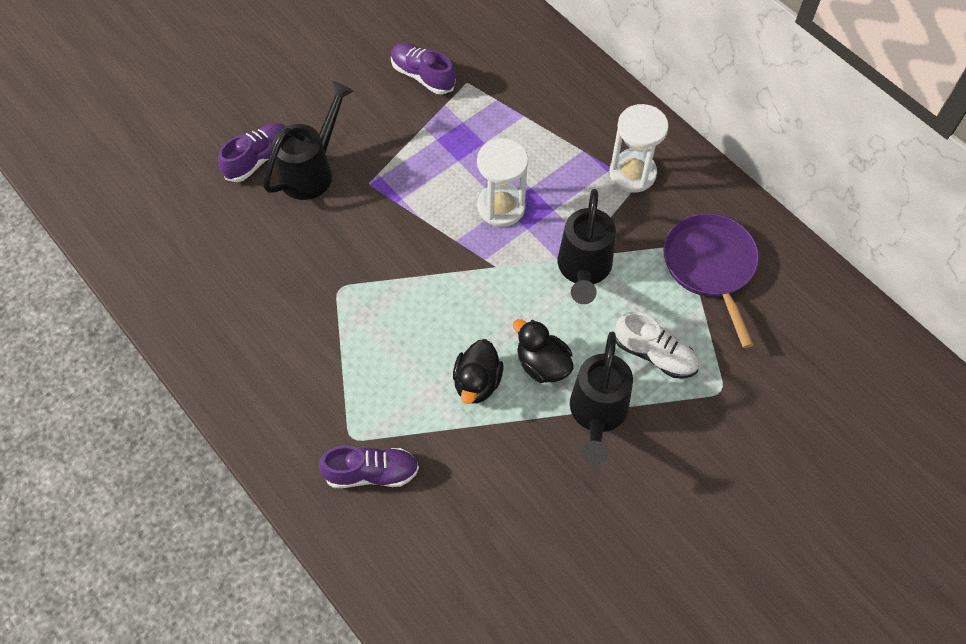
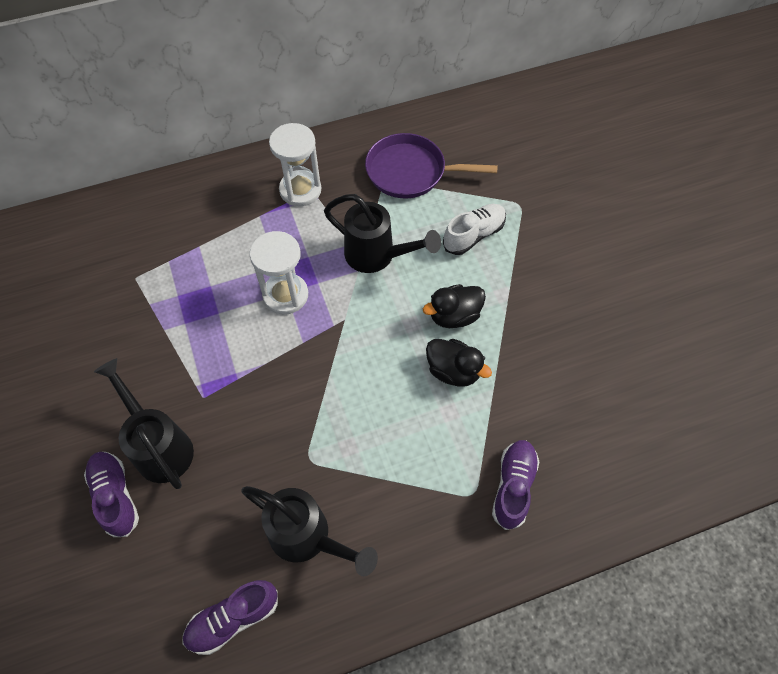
camera: 70 degrees left, 0 degrees up
(422, 76) = (104, 312): purple shoe -> purple shoe (233, 619)
(597, 415) = (513, 293): black watering can -> black watering can (308, 538)

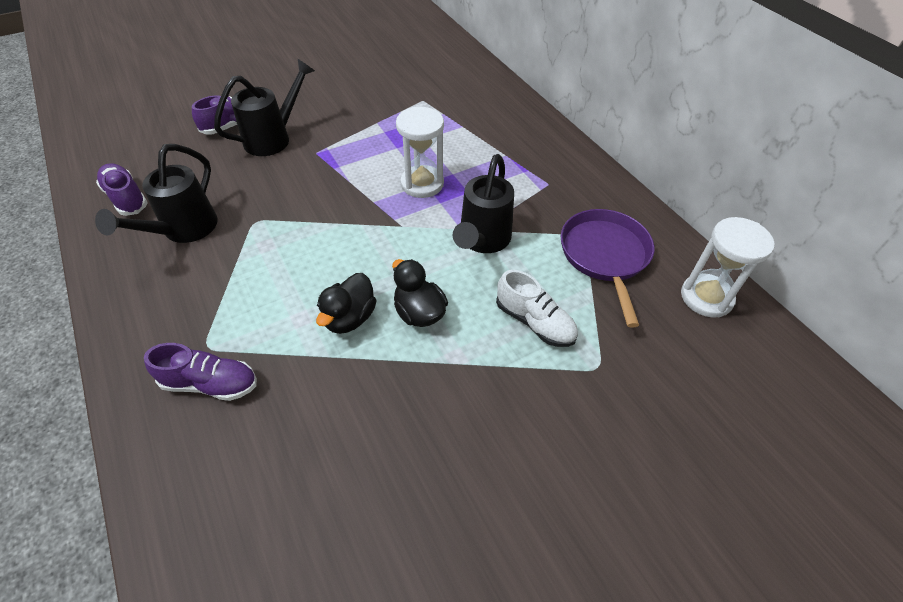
camera: 80 degrees right, 10 degrees down
(300, 190) = (545, 176): white hourglass -> white hourglass (706, 297)

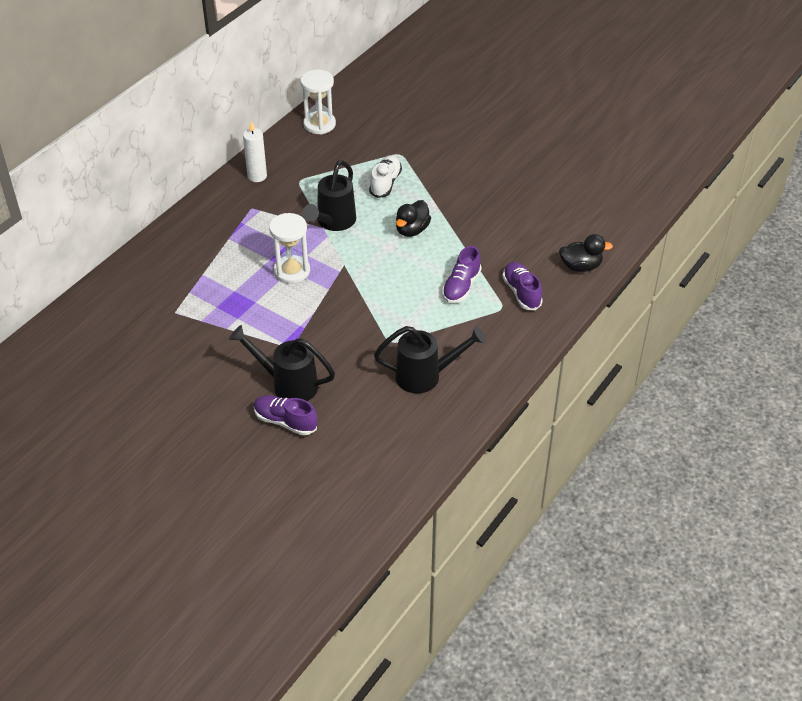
camera: 115 degrees left, 5 degrees down
(126, 198) = (418, 433): purple shoe -> purple shoe (461, 287)
(349, 318) = (437, 257): black duck -> black duck (580, 266)
(482, 241) = (333, 223): black watering can -> black watering can turned 120 degrees clockwise
(605, 256) = (310, 168): purple pan -> none
(607, 204) = (257, 176): none -> white candle

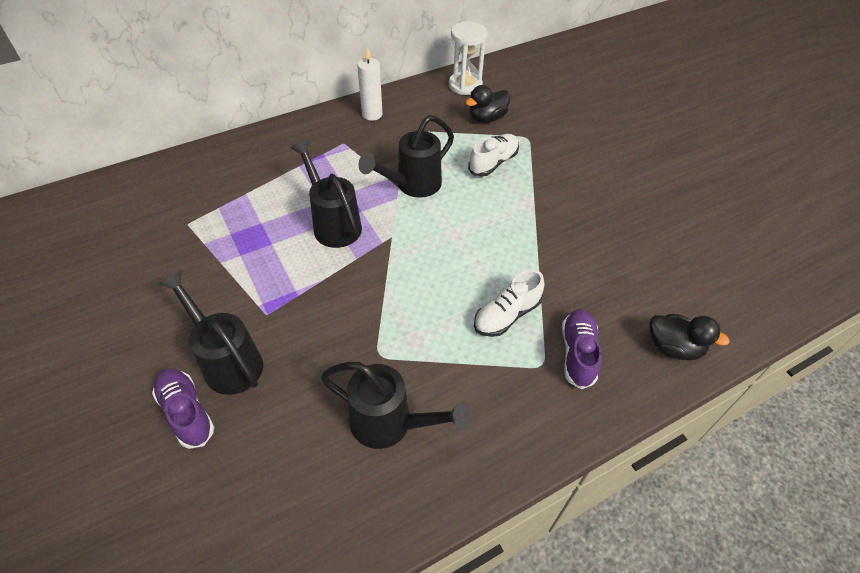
camera: 25 degrees right, 5 degrees up
(292, 271) = (333, 223): white hourglass -> black watering can
(412, 230) = (490, 224): black duck -> black duck (487, 118)
(461, 287) = (506, 315): purple shoe -> white shoe

